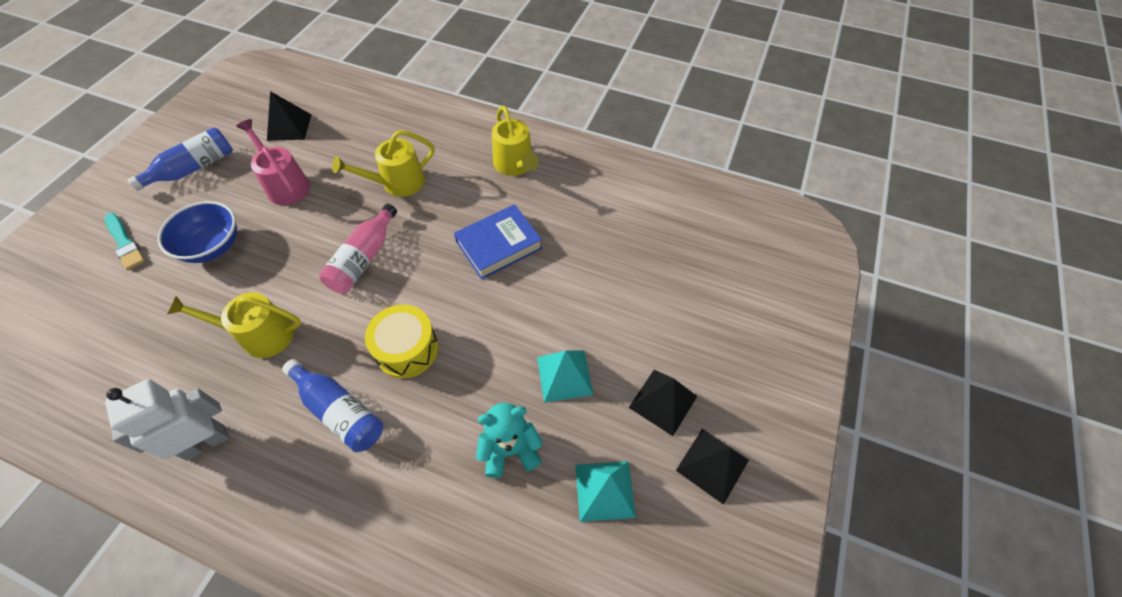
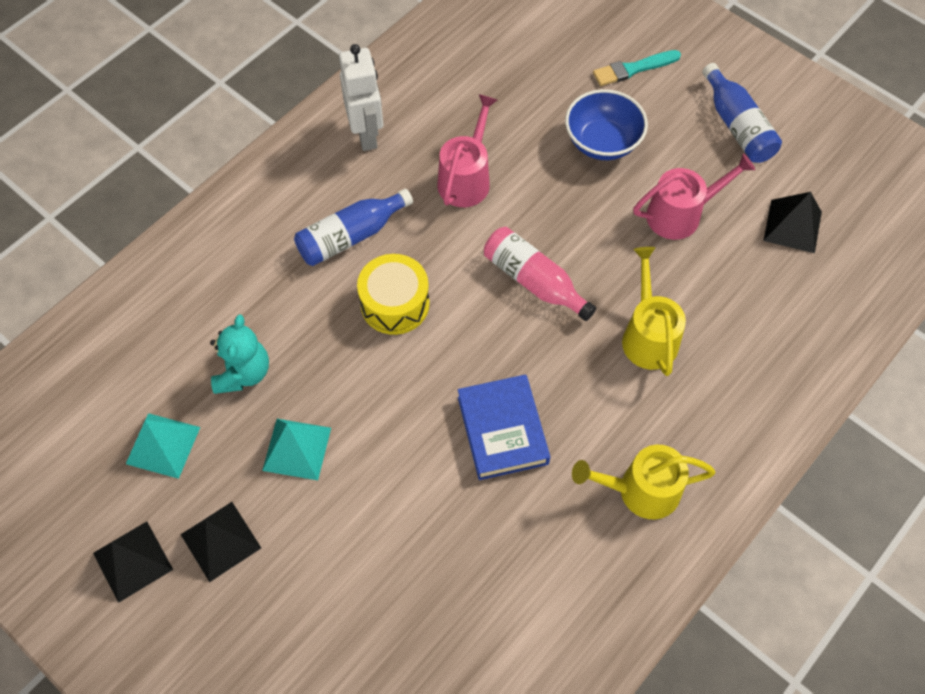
camera: 110 degrees right, 5 degrees up
(260, 335) = (466, 179): yellow watering can -> pink watering can

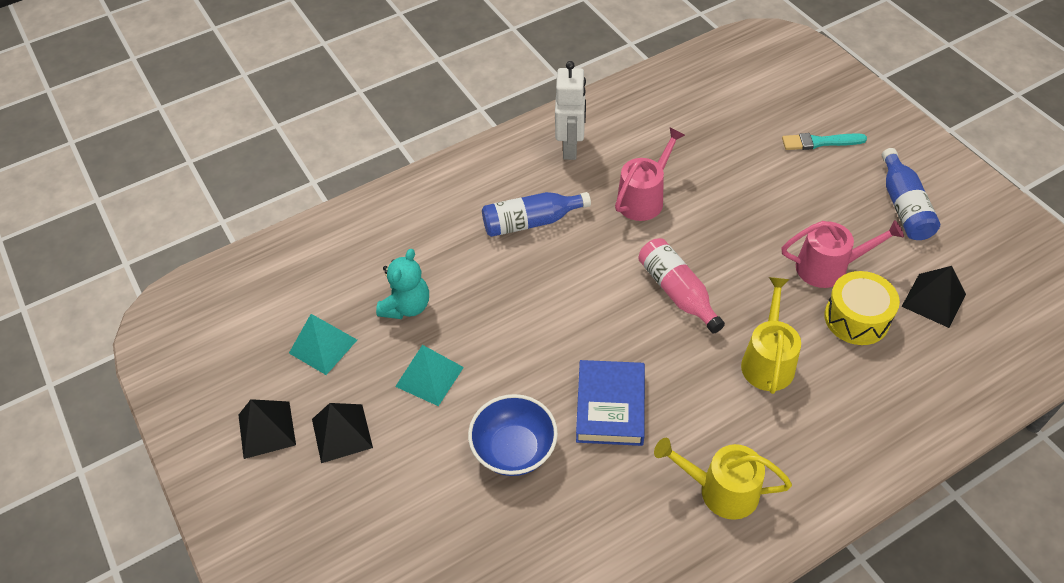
camera: 20 degrees right, 10 degrees down
(395, 304) = (550, 282): yellow drum -> yellow drum (856, 318)
(602, 142) = (773, 194): blue bowl -> blue bowl (514, 449)

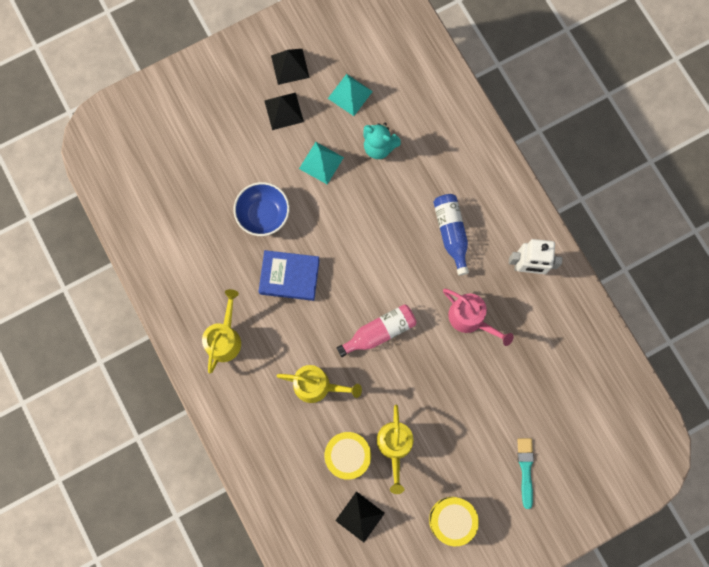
camera: 90 degrees right, 25 degrees up
(828, 267) = (395, 446): pink watering can -> yellow watering can
(903, 206) = (452, 520): blue bottle -> yellow drum

